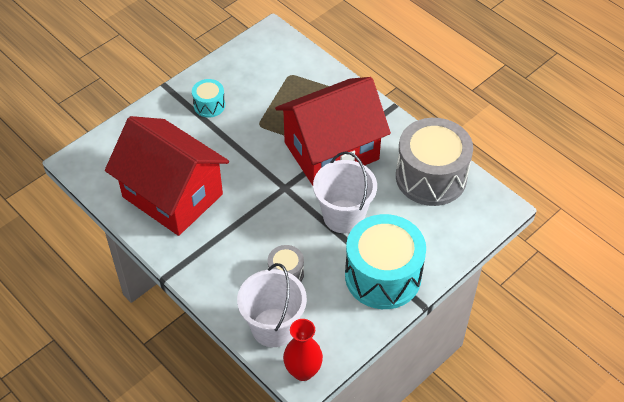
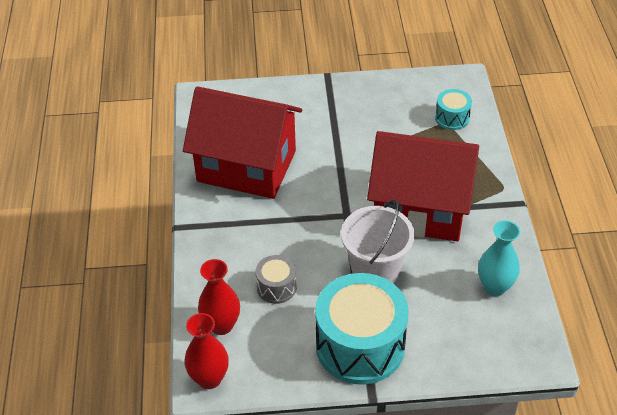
camera: 40 degrees right, 5 degrees down
(172, 195) = (246, 166): red house -> red house turned 60 degrees counterclockwise
(209, 105) = (348, 110): turquoise drum -> turquoise drum (452, 118)
(273, 327) = (221, 325): white bucket -> red vase
(431, 177) = (494, 287): grey drum -> turquoise vase

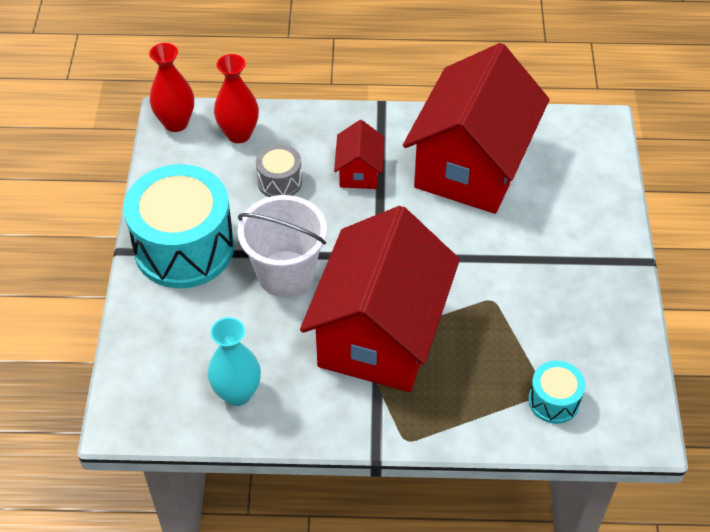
camera: 95 degrees right, 5 degrees up
(260, 235) = (359, 172): none -> red house

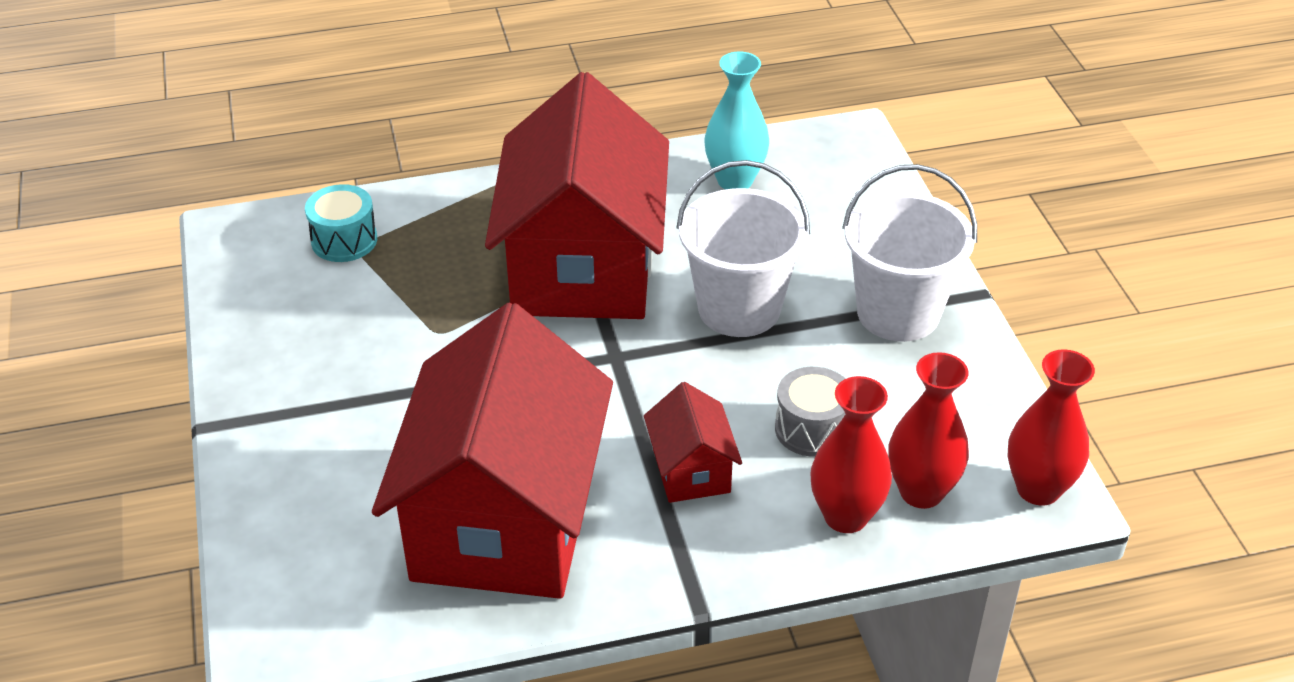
camera: 165 degrees right, 10 degrees down
(184, 247) = (898, 313): turquoise drum -> white bucket
(286, 130) = (845, 516): none -> red vase

